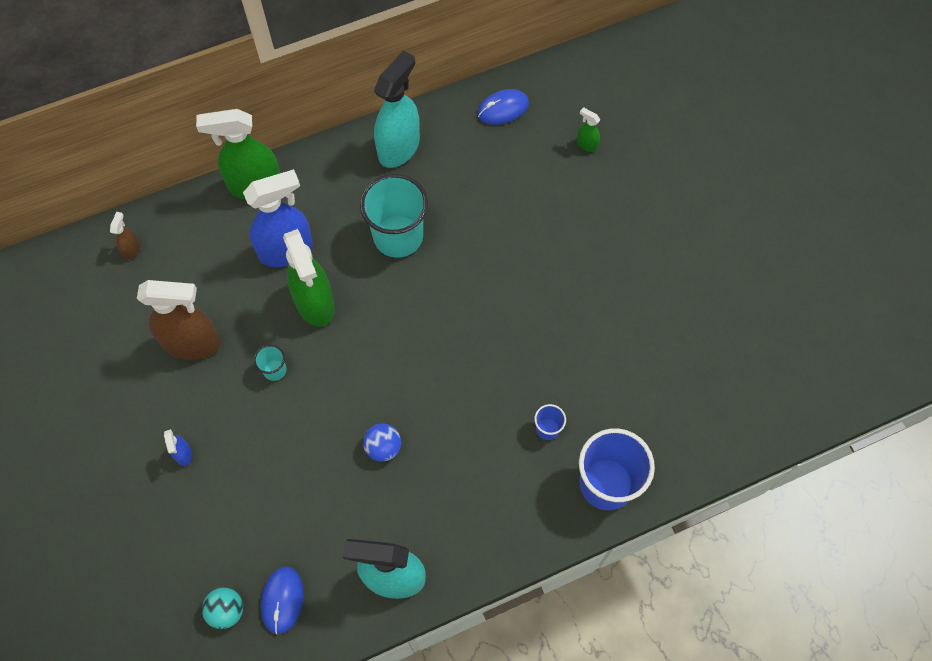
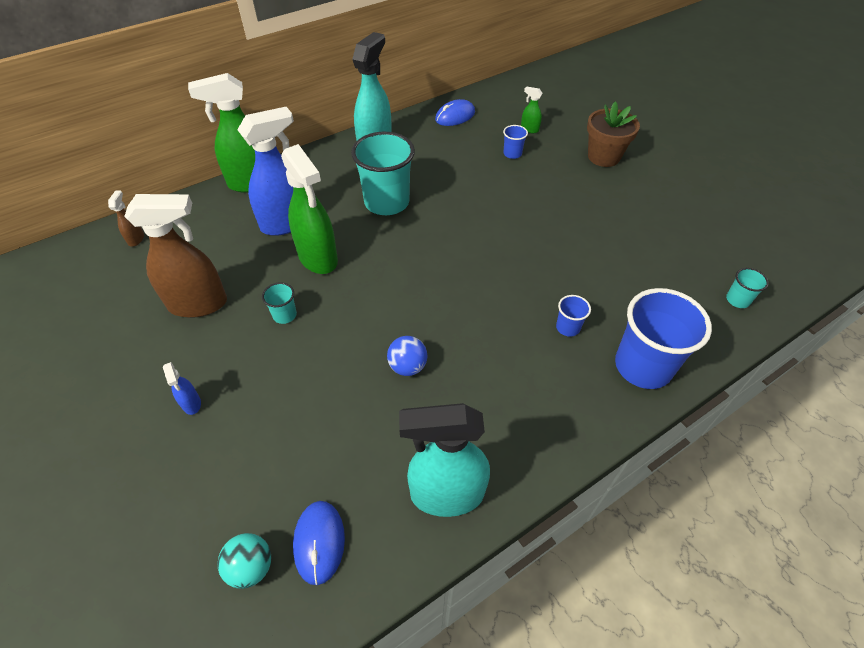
camera: 10 degrees left, 15 degrees down
(555, 182) = (512, 154): none -> blue cup
(661, 202) = (603, 157): none -> brown flower pot
(732, 424) = (737, 300): none -> turquoise cup

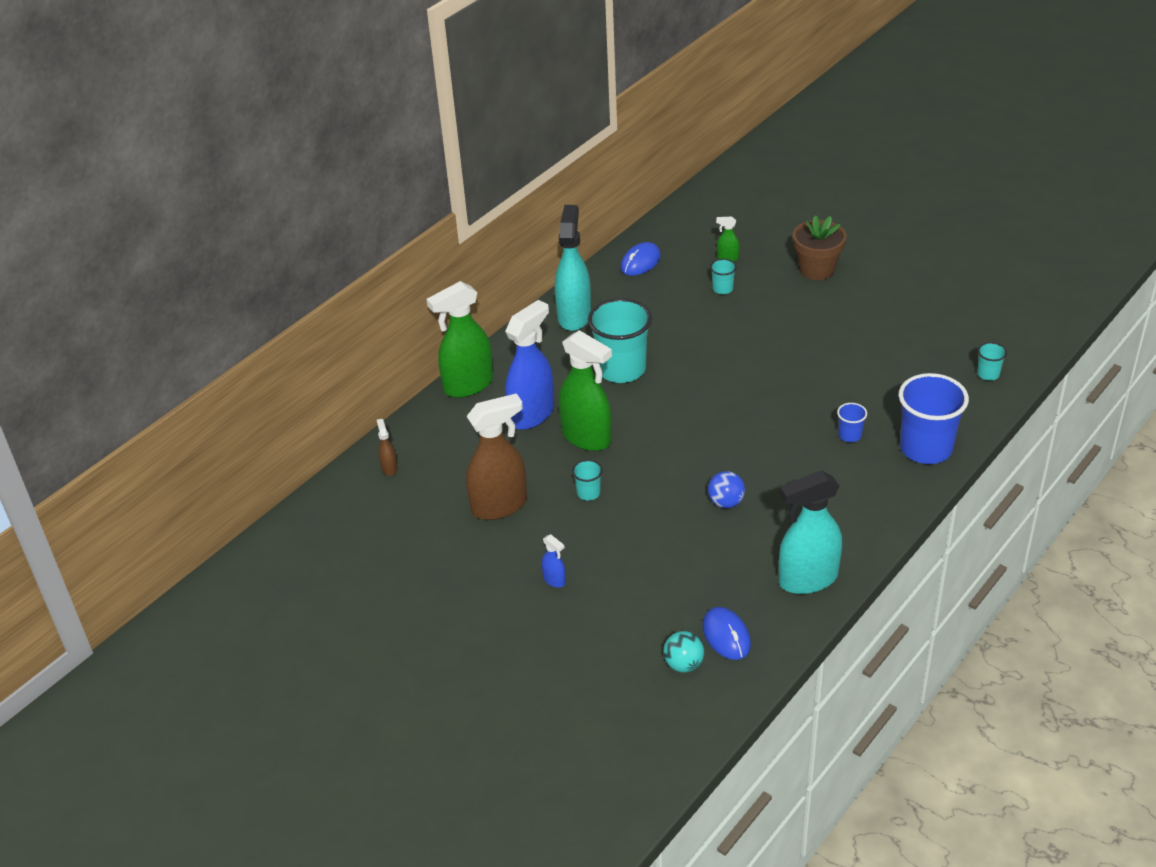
camera: 15 degrees left, 10 degrees down
(512, 154) = (722, 289): blue cup -> turquoise cup

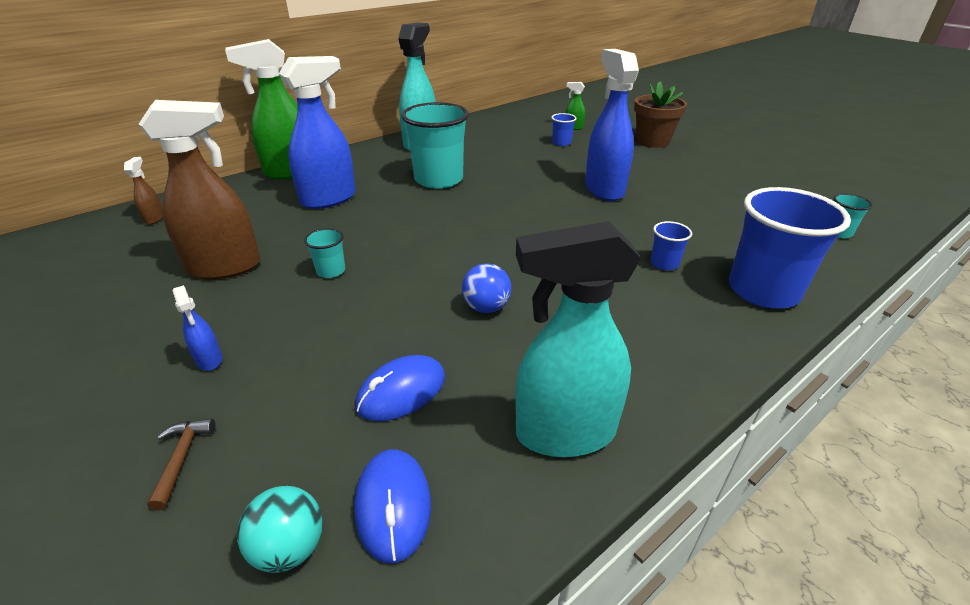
camera: 10 degrees right, 5 degrees down
(587, 437) = (367, 223): green spray bottle -> none
(590, 638) = (181, 458): none -> brown hammer
(640, 262) = (497, 122): blue mouse -> blue mouse (401, 391)
(722, 289) = (561, 143): turquoise cup -> blue cup
(783, 355) = (604, 189): none -> blue spray bottle

